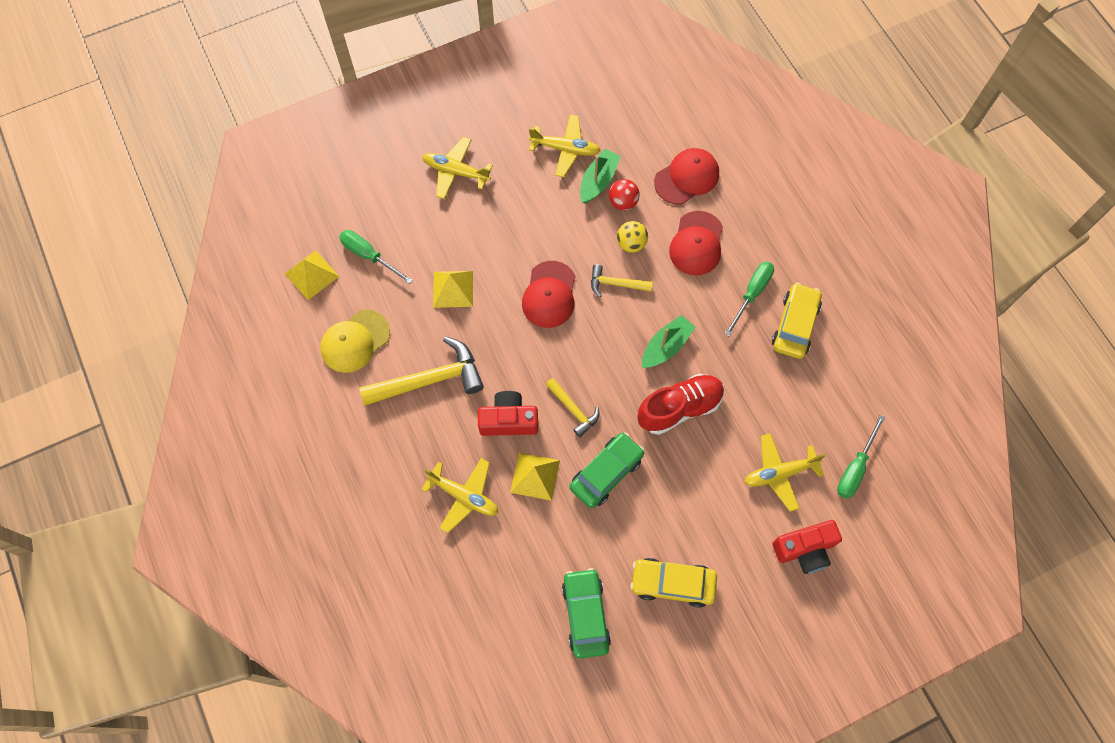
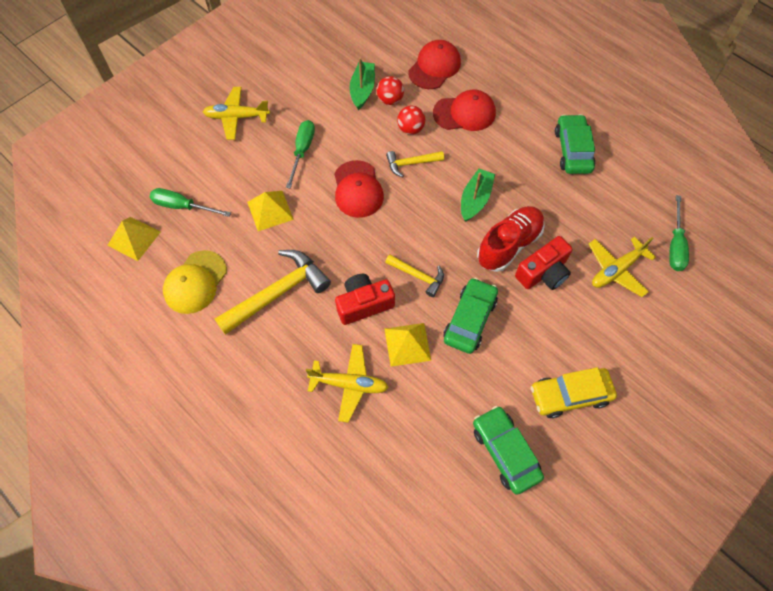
camera: 20 degrees left, 5 degrees down
(565, 149) = (325, 74): yellow plane -> none
(631, 244) = (410, 129): yellow ball -> red ball
(696, 243) = (464, 113): red cap -> red cap turned 90 degrees counterclockwise
(752, 294) = (527, 137): green screwdriver -> green screwdriver (302, 151)
(795, 325) = (572, 150): yellow car -> green car
(805, 549) = (667, 325): red camera -> red camera (543, 272)

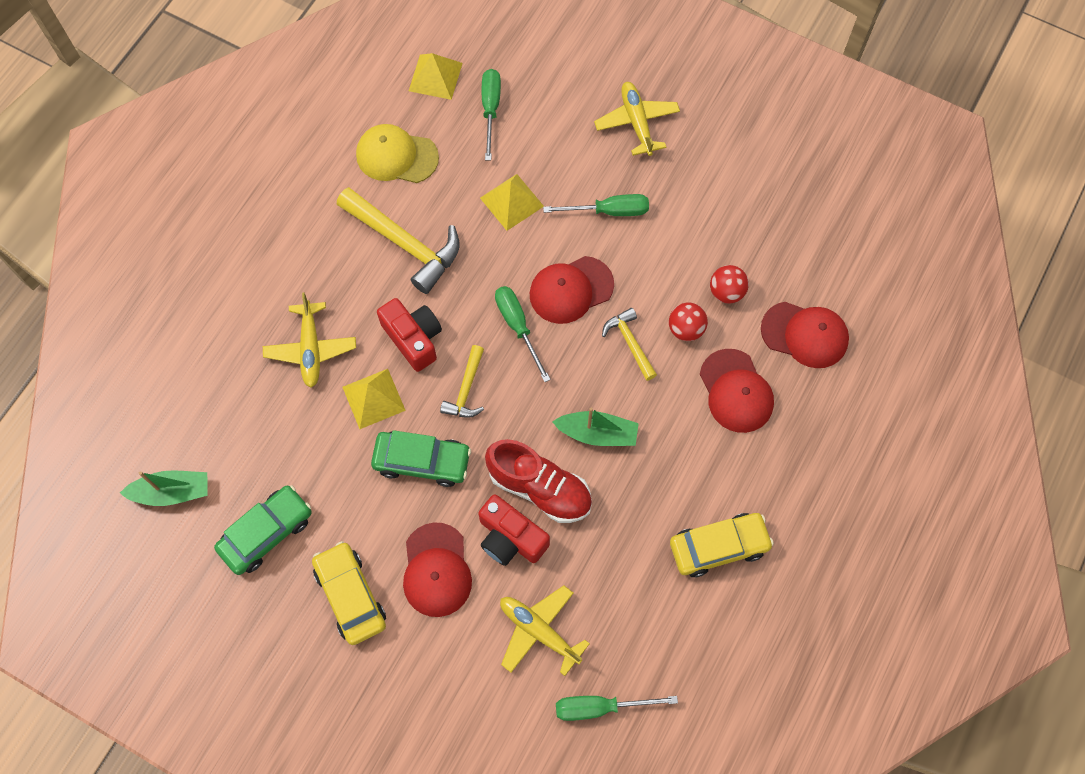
camera: 75 degrees right, 5 degrees up
(362, 90) = (731, 254): green boat -> green boat (172, 492)
(376, 230) = (518, 327): none -> green screwdriver
(559, 328) = (436, 570): none -> red cap
(572, 150) = (718, 547): green car -> yellow car

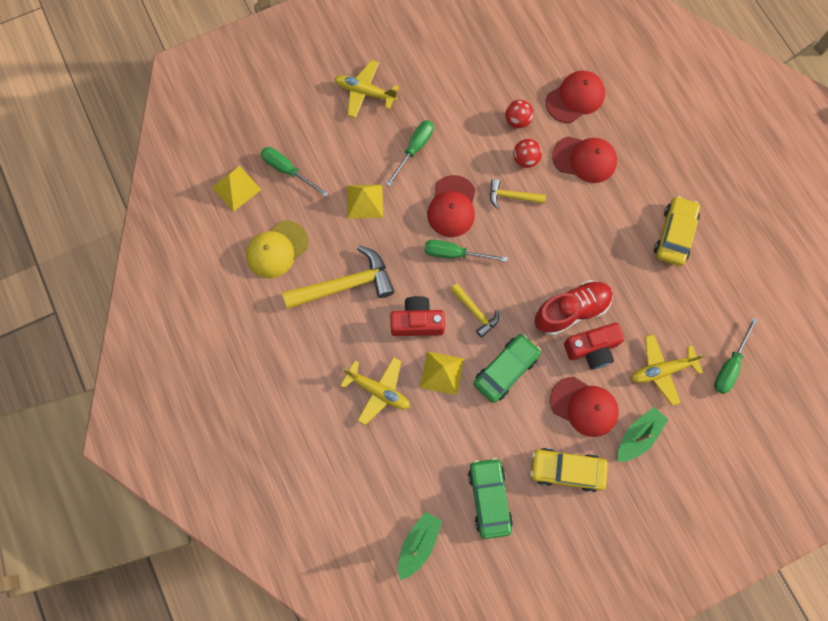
camera: 55 degrees left, 5 degrees up
(597, 433) = (558, 254): green boat -> green boat (638, 436)

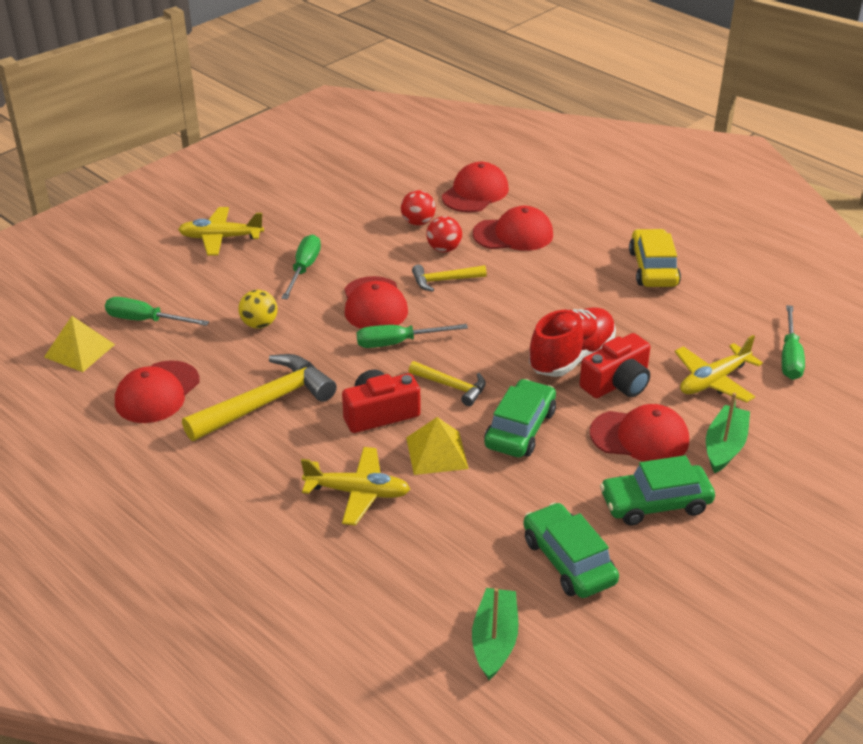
camera: 20 degrees left, 35 degrees down
(277, 249) = (157, 392): yellow cap -> red cap
(364, 201) = (259, 324): yellow pyramid -> yellow ball
(566, 470) = (655, 503): yellow car -> green car

